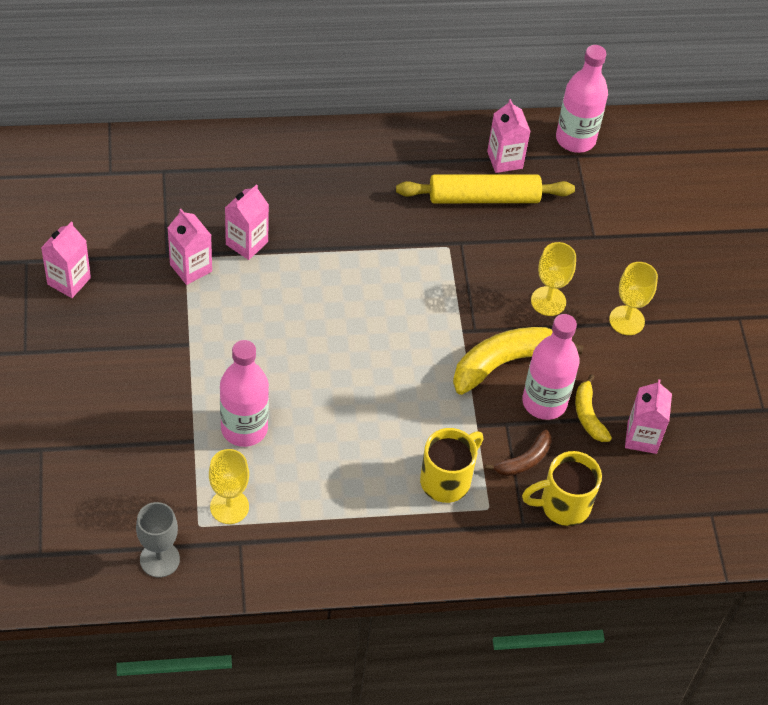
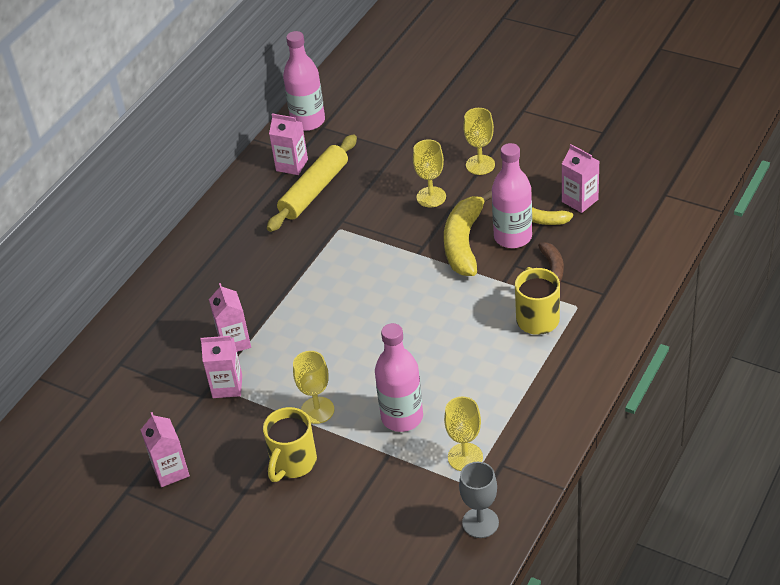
camera: 45 degrees left, 10 degrees down
(208, 355) = (317, 410): none -> yellow goblet
(563, 505) = (603, 265): yellow mug -> yellow mug (293, 463)

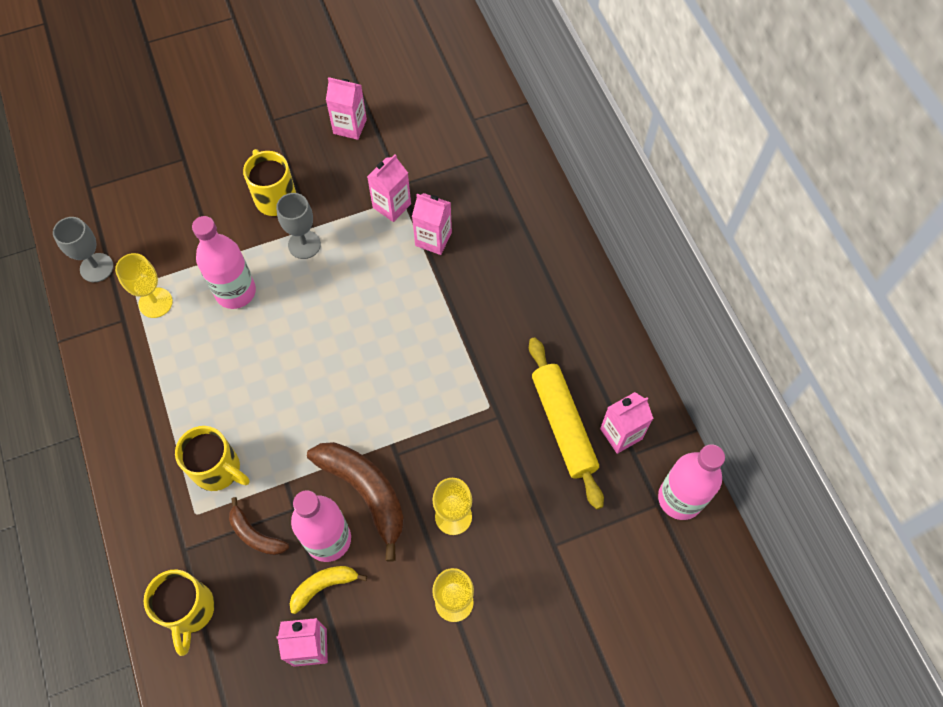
camera: 125 degrees right, 20 degrees up
(317, 410) = (304, 244): yellow goblet -> grey goblet
(464, 242) = (365, 492): yellow banana -> brown banana
(631, 262) = (189, 610): none -> yellow mug

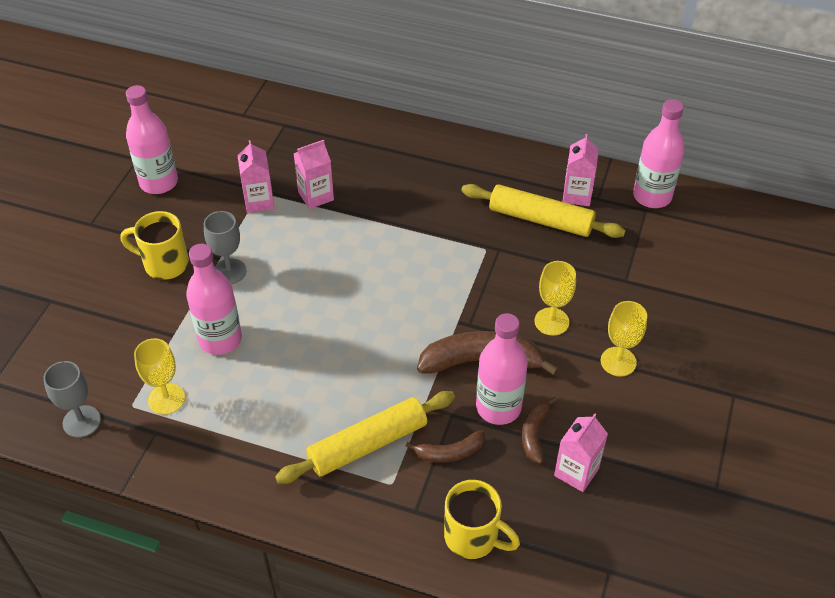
camera: 50 degrees left, 15 degrees down
(218, 469) = (368, 444): yellow mug -> yellow rolling pin
(324, 586) = (534, 433): yellow banana -> brown banana
(350, 126) = (159, 182): pink carton -> pink bottle

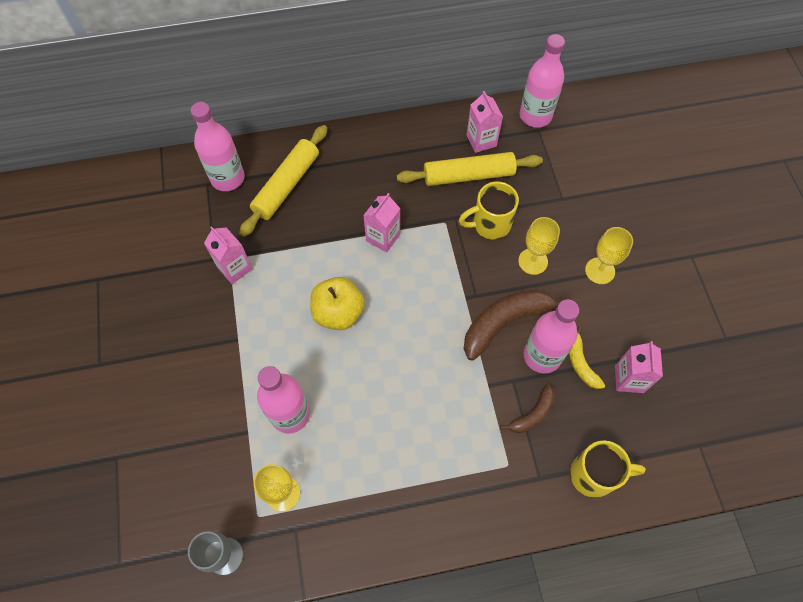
camera: 30 degrees left, 15 degrees up
(159, 182) = (133, 293): pink bottle -> pink bottle (227, 178)
(164, 264) = (193, 369): yellow mug -> yellow mug (490, 224)
(229, 271) = (255, 347): grey goblet -> none
(316, 196) = (279, 240): pink carton -> pink carton (383, 237)
(325, 279) = (338, 313): none -> yellow apple
(368, 444) = (469, 442): yellow rolling pin -> yellow rolling pin (287, 185)
(534, 433) = (581, 363): brown banana -> yellow banana

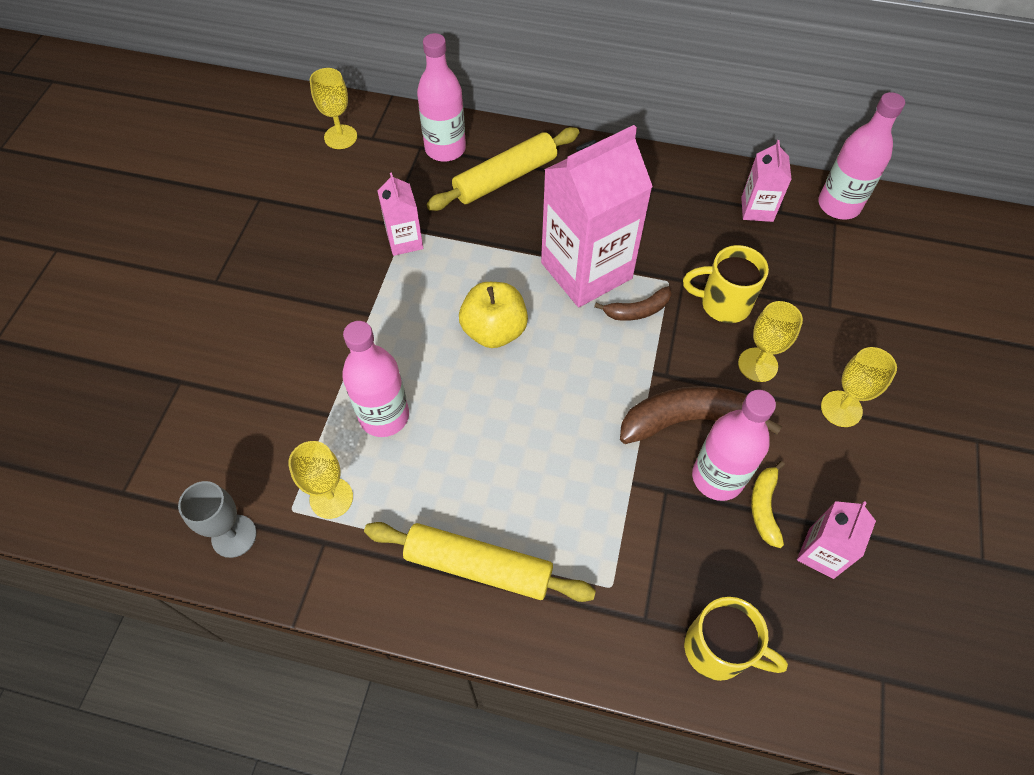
camera: 25 degrees right, 5 degrees down
(137, 200) = (340, 137): none -> yellow goblet
(383, 237) = (586, 270): pink carton -> pink carton, size x2.09
(468, 175) = (722, 241): yellow rolling pin -> yellow rolling pin (478, 566)
(532, 414) = (671, 540): brown banana -> brown banana (637, 310)

